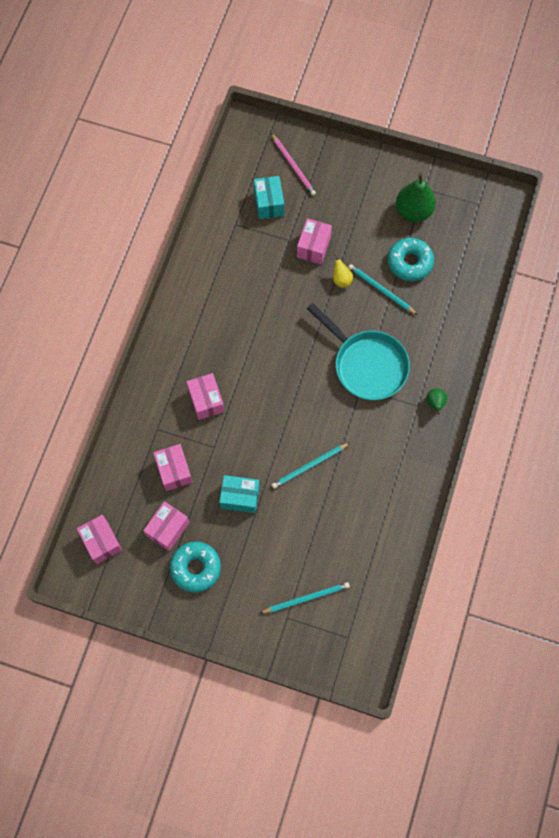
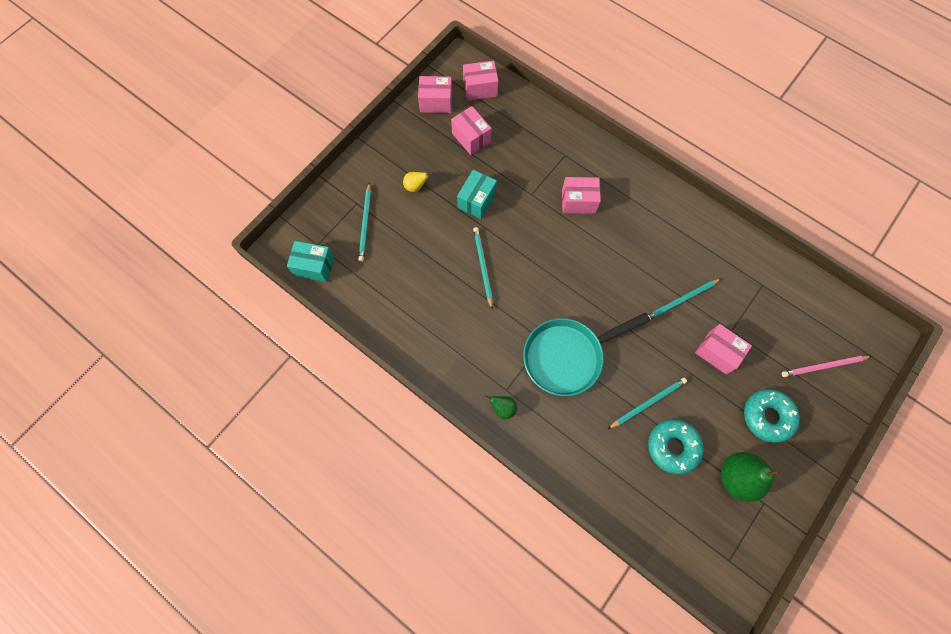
camera: 110 degrees right, 0 degrees up
(174, 471) = (521, 157): pink box -> pink box (436, 102)
(196, 568) = (429, 148): turquoise donut -> turquoise donut (767, 416)
(269, 203) = (781, 325): turquoise box -> turquoise box (314, 266)
(276, 286) = (681, 300): none -> turquoise pencil
(341, 280) = (671, 366): yellow pear -> yellow pear (416, 186)

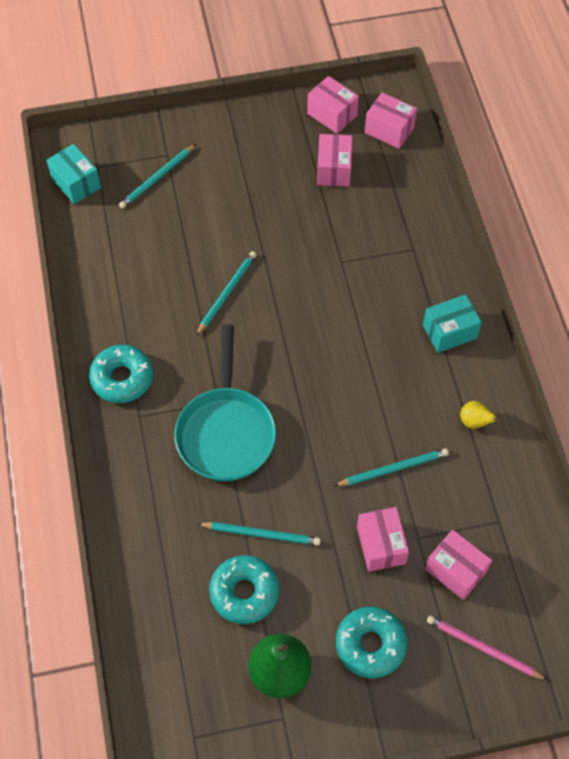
camera: 40 degrees right, 10 degrees down
(416, 186) = (236, 178): yellow pear -> yellow pear (474, 422)
(472, 374) = (122, 378): none -> turquoise donut
(477, 200) = (281, 230): turquoise box -> turquoise box (449, 332)
(503, 408) = (120, 429): green pear -> none
(567, 356) = (226, 432): turquoise pan -> turquoise pan turned 105 degrees counterclockwise
(578, 201) = (382, 301): pink box -> pink box (455, 570)
(681, 300) = (393, 469): turquoise pencil -> turquoise pencil turned 150 degrees clockwise

